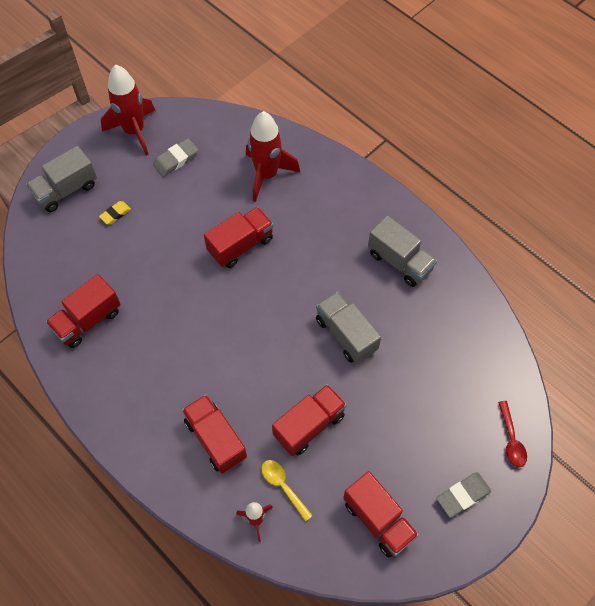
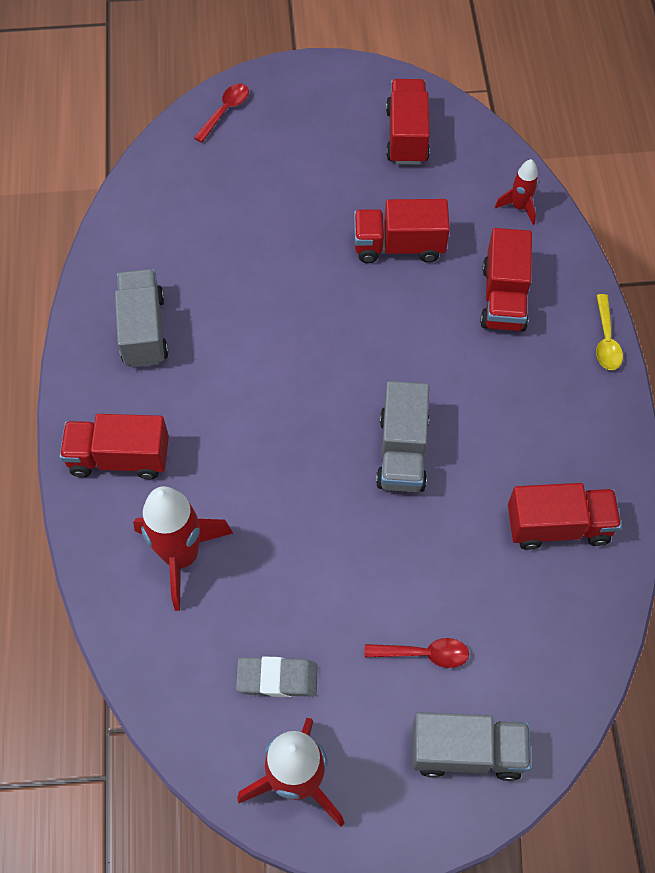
camera: 140 degrees left, 0 degrees up
(115, 214) = (423, 654): yellow eraser -> red spoon
(240, 245) = (300, 484): red truck -> red truck (119, 457)
(283, 486) = (470, 215): yellow spoon -> yellow spoon (606, 340)
(346, 334) = (279, 299): grey truck -> grey truck (402, 452)
(463, 495) = (314, 104): grey eraser -> none

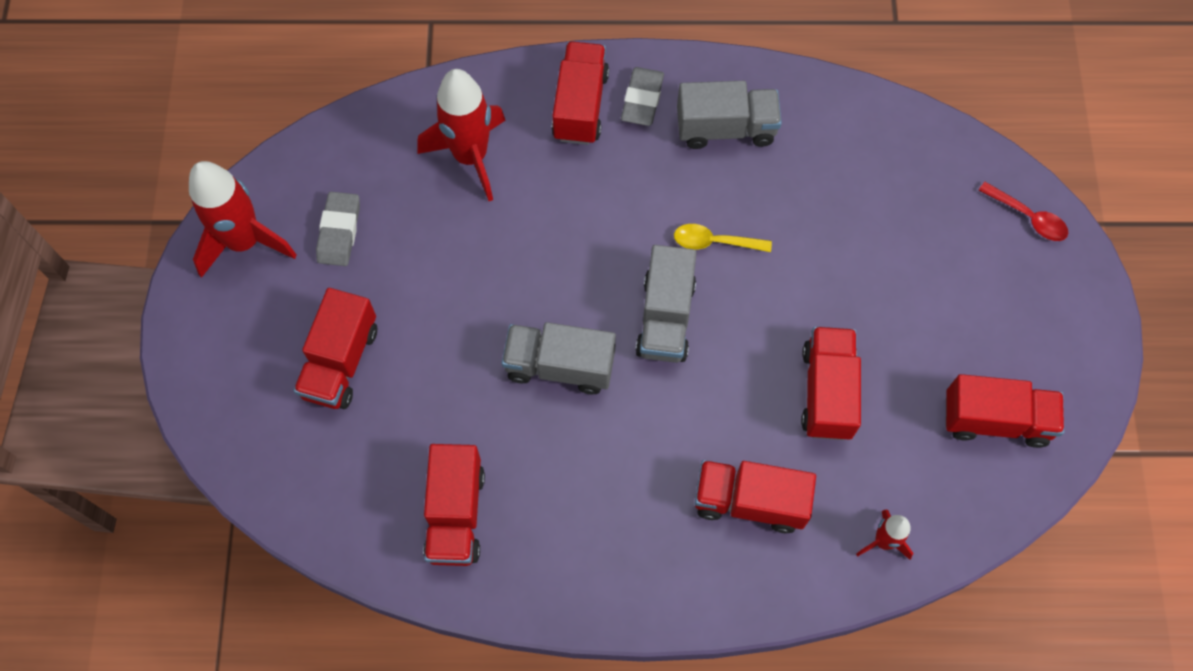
camera: 95 degrees right, 5 degrees up
(112, 402) = (642, 99): none -> grey eraser
(423, 654) = (340, 362): red spoon -> red truck
(466, 751) = (241, 389): grey truck -> grey truck (665, 318)
(606, 340) = (683, 612): yellow spoon -> yellow spoon (714, 242)

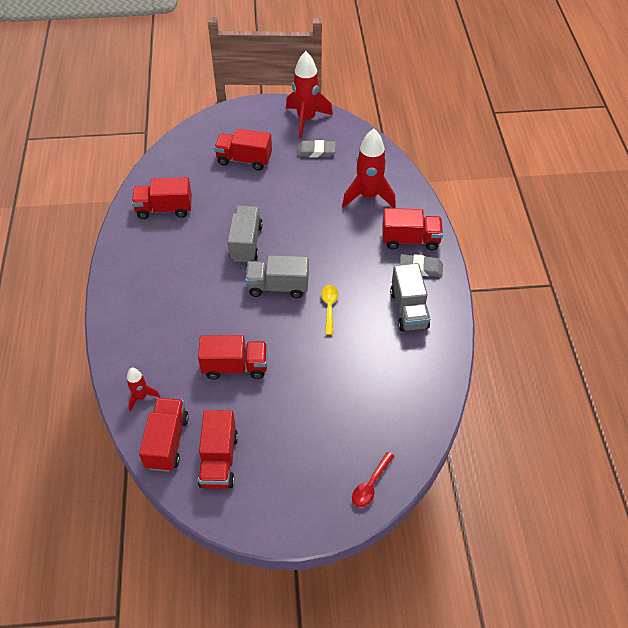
camera: 85 degrees right, 15 degrees down
(749, 501) = (167, 330): red truck -> red truck (167, 442)

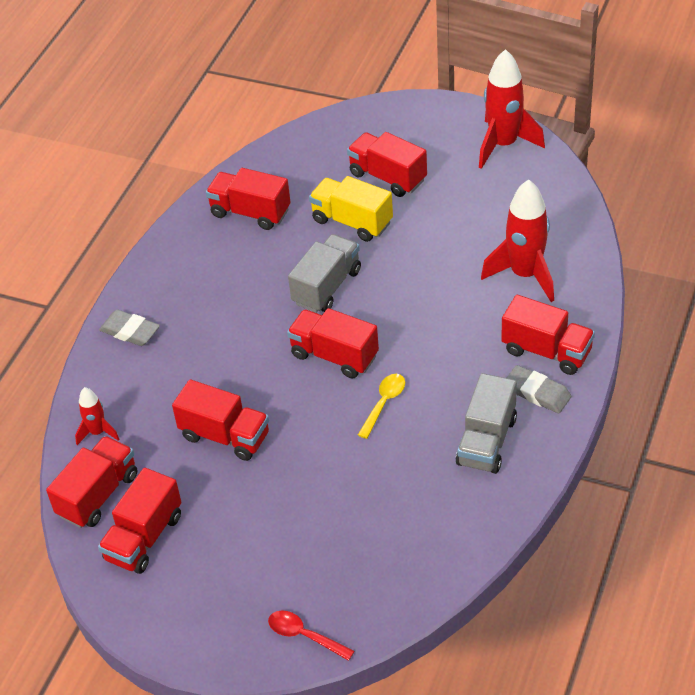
camera: 30 degrees right, 5 degrees down
(237, 195) = (352, 221): none -> yellow truck
(278, 287) = (334, 355): grey truck -> red truck
(316, 151) = (490, 192): grey eraser -> grey eraser (130, 331)
(370, 485) = (304, 635): red spoon -> red spoon turned 60 degrees clockwise

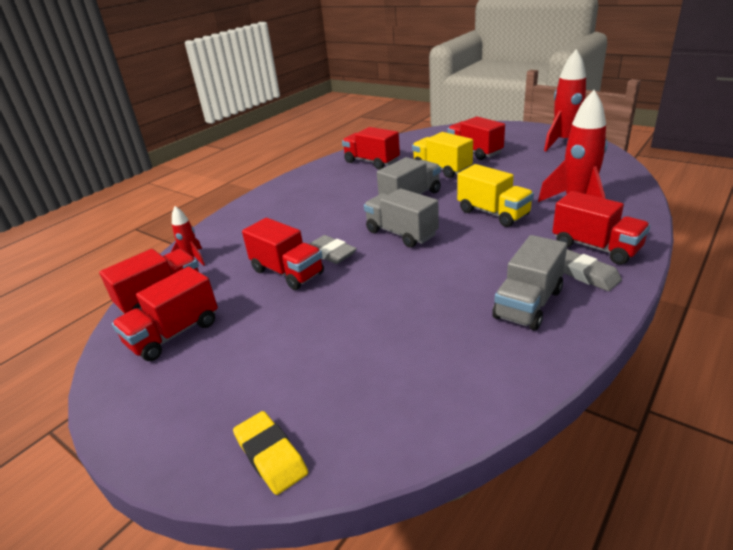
camera: 15 degrees right, 15 degrees down
(130, 331) = (256, 208): grey eraser -> grey eraser (331, 253)
(304, 635) = (271, 455): red spoon -> yellow eraser
(334, 355) = (401, 233): red truck -> grey truck
(384, 403) = (433, 266): yellow spoon -> none
(432, 307) = (493, 213): none -> yellow truck

